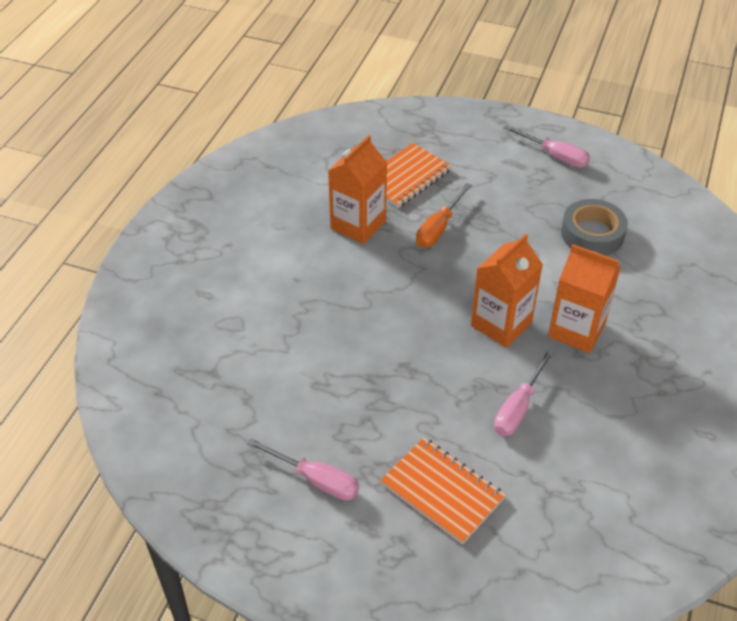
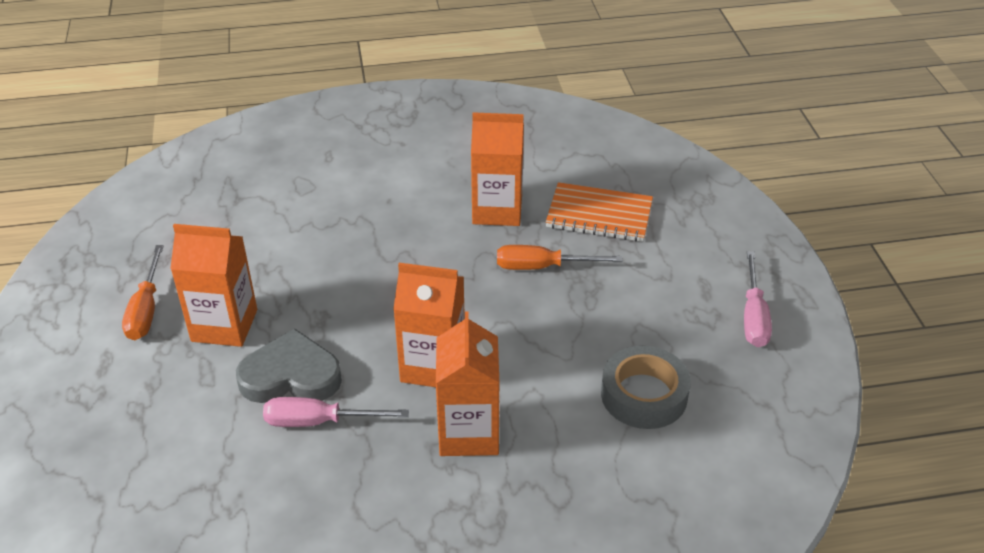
camera: 60 degrees right, 5 degrees down
(315, 479) = (146, 309): pink screwdriver -> orange screwdriver
(373, 431) = (224, 325): none -> orange carton
(442, 491) = (173, 401): orange notebook -> none
(460, 408) = (291, 376): none -> grey heart

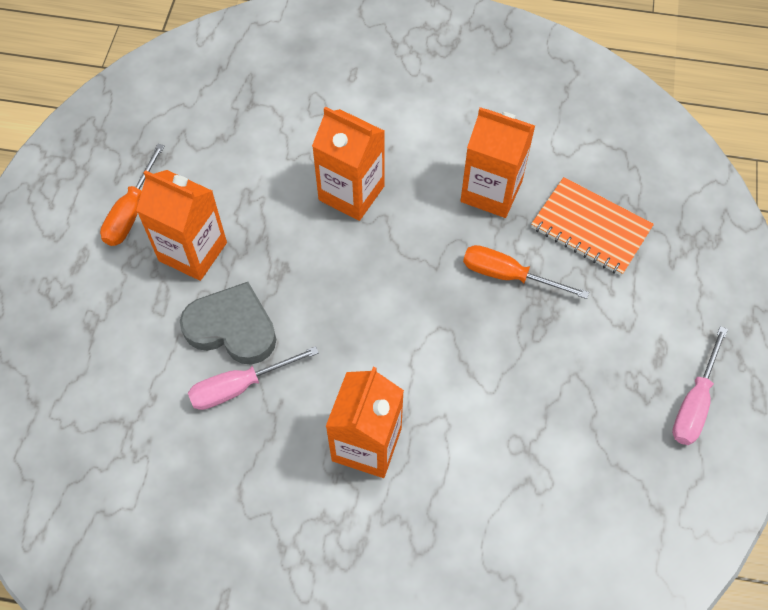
camera: 20 degrees right, 20 degrees up
(319, 421) = (239, 386): pink screwdriver -> pink screwdriver turned 45 degrees counterclockwise
(433, 366) = (361, 359): orange carton -> orange carton (351, 193)
(644, 395) = (545, 458): grey tape -> none

